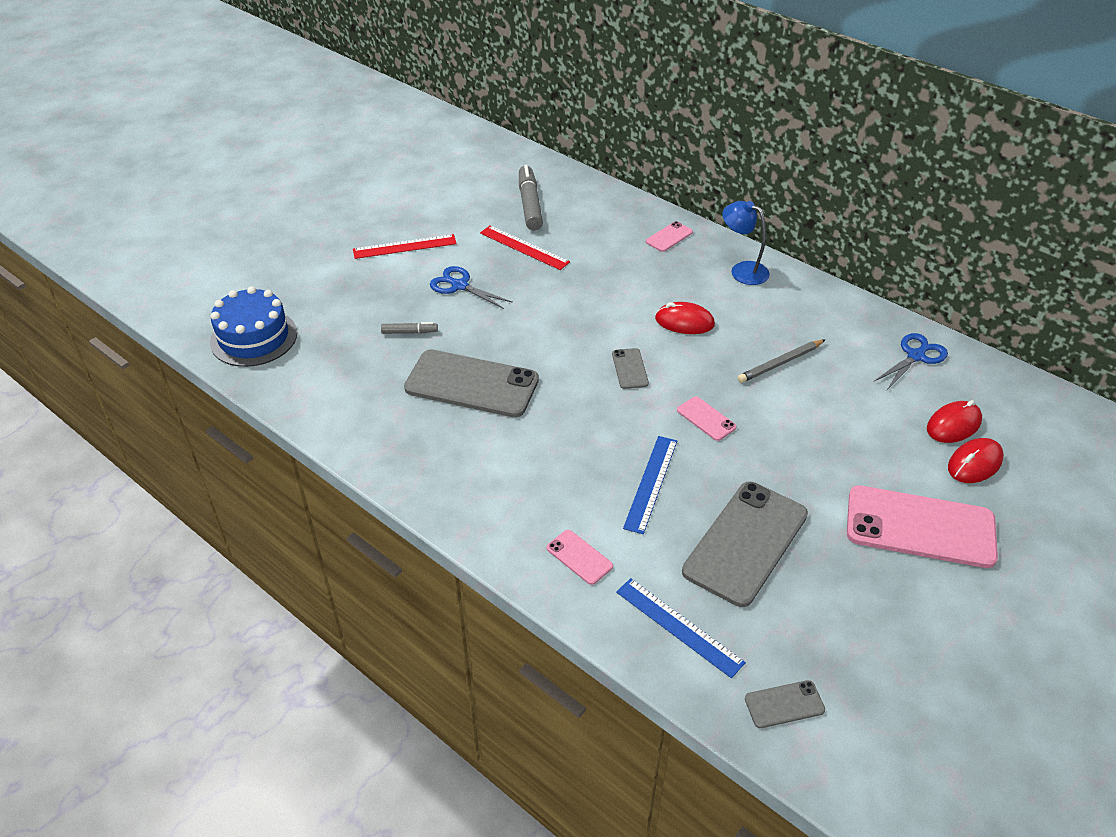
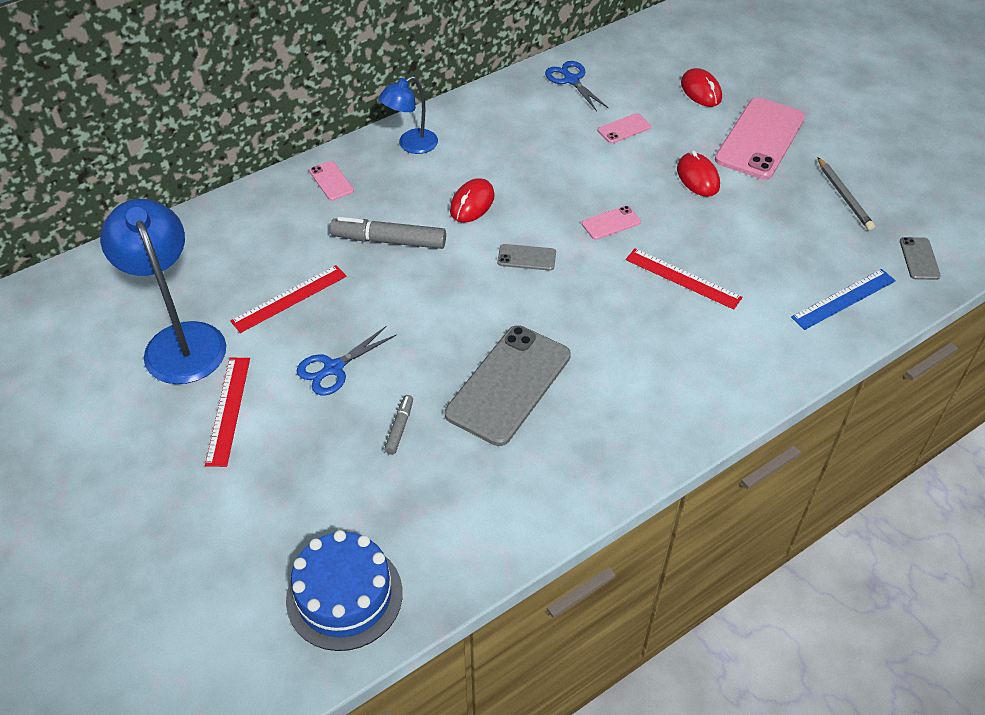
camera: 75 degrees left, 5 degrees up
(463, 209) = (180, 340): none -> blue lamp
(529, 204) = (207, 278): grey marker -> grey marker (389, 241)
(579, 557) = (762, 346): pink phone -> pink phone (624, 129)
(651, 483) = (682, 278): blue ruler -> red ruler
(745, 543) = (761, 237): grey phone -> none
(780, 363) = (553, 158): grey pencil -> grey pencil (844, 196)
(953, 425) = (657, 87): red mouse -> red mouse (698, 177)

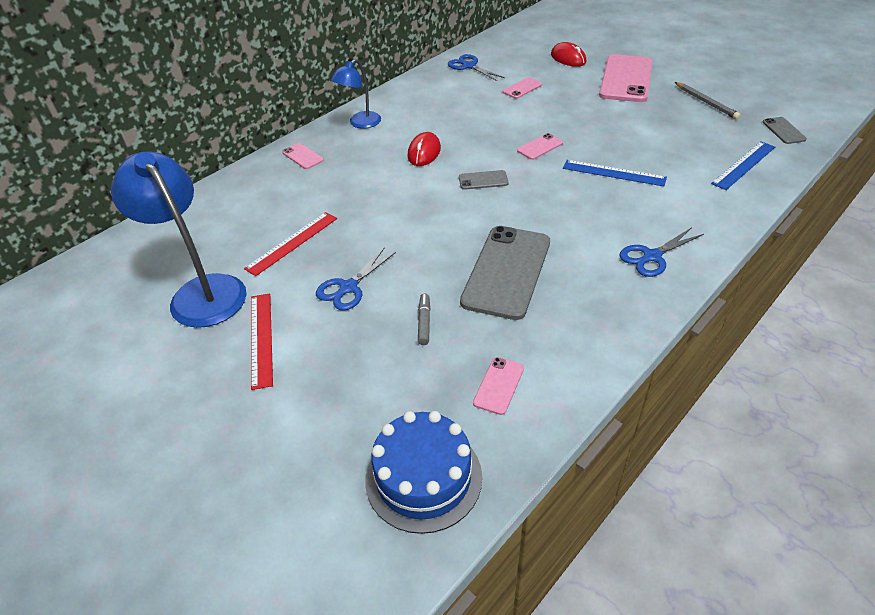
camera: 10 degrees left, 5 degrees down
(389, 241) = (365, 188): grey marker -> none
(451, 516) = (499, 385): none -> pink phone
(676, 400) = (651, 257): none -> blue scissors
(682, 278) = (613, 173): red ruler -> blue ruler
(698, 177) = (592, 108): red mouse -> none

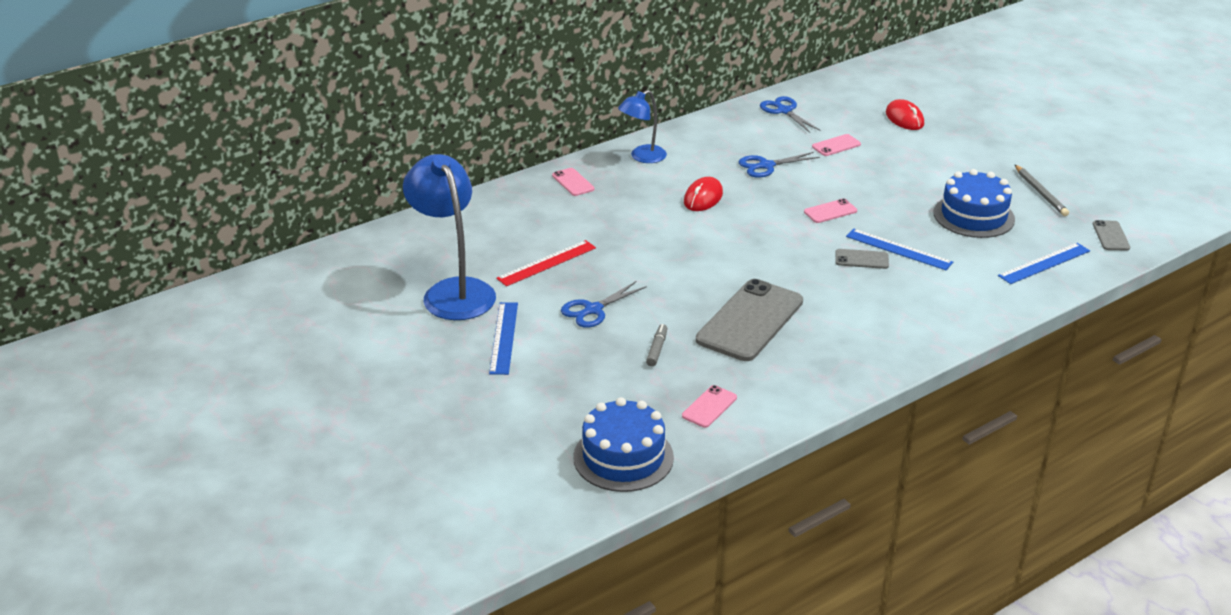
camera: 10 degrees right, 10 degrees down
(261, 338) = (504, 337): red ruler -> blue ruler
(483, 180) = (756, 235): grey phone -> grey phone (861, 259)
(626, 79) = (961, 152): pink phone -> none
(651, 257) = (899, 331): blue scissors -> blue scissors (766, 166)
(662, 131) = (973, 216): none -> blue cake

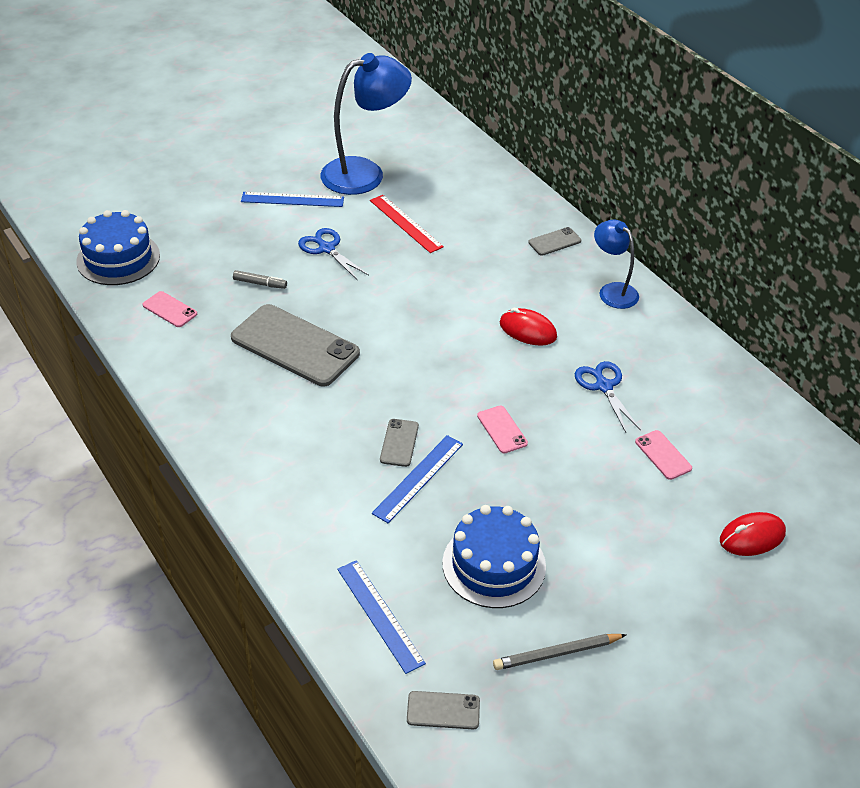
camera: 90 degrees right, 10 degrees up
(573, 182) = (554, 242): pink phone -> grey phone
(784, 111) = (749, 416): blue scissors -> none

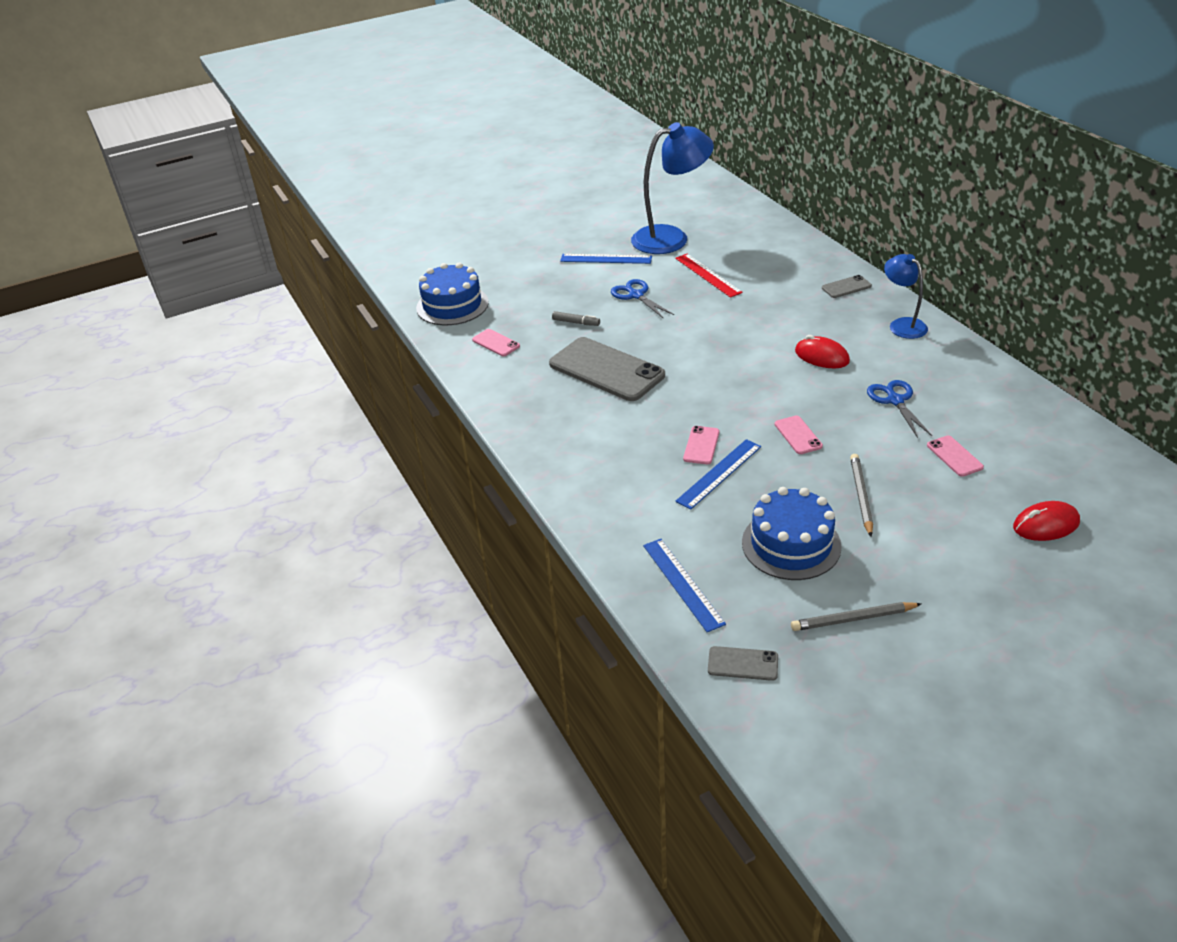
camera: 10 degrees right, 5 degrees down
(399, 443) = (701, 445): grey phone -> pink phone
(567, 504) = (861, 496): none -> grey pencil

